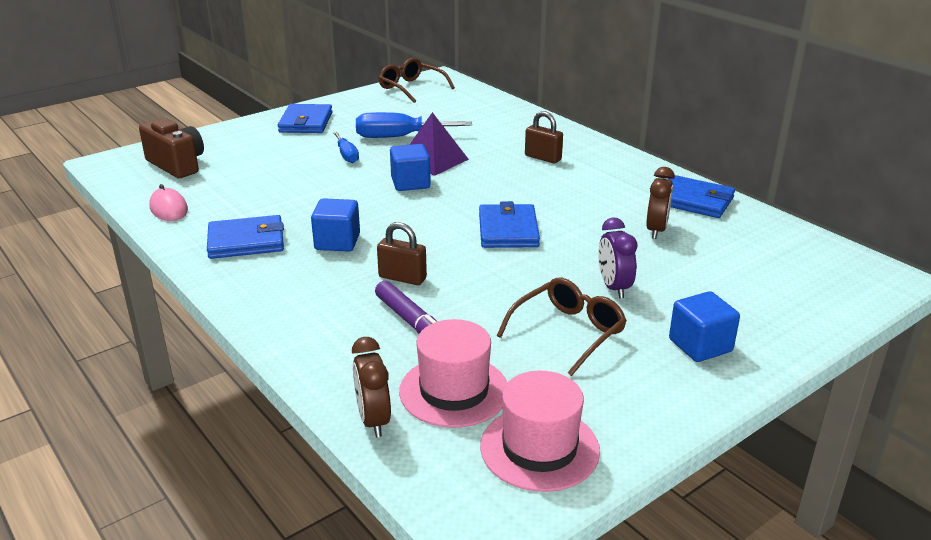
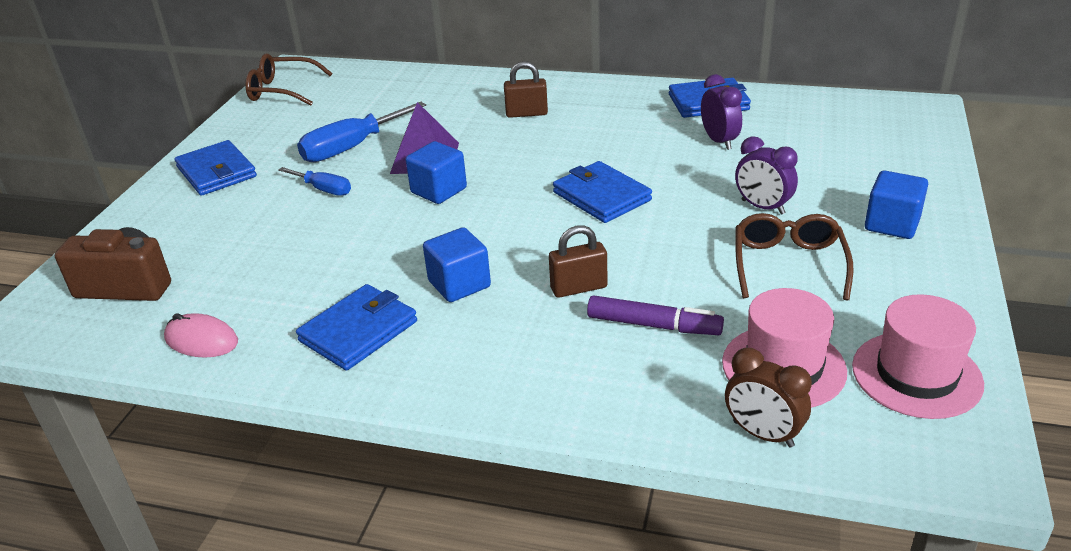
camera: 35 degrees left, 5 degrees up
(656, 230) = (719, 141): brown clock -> purple clock

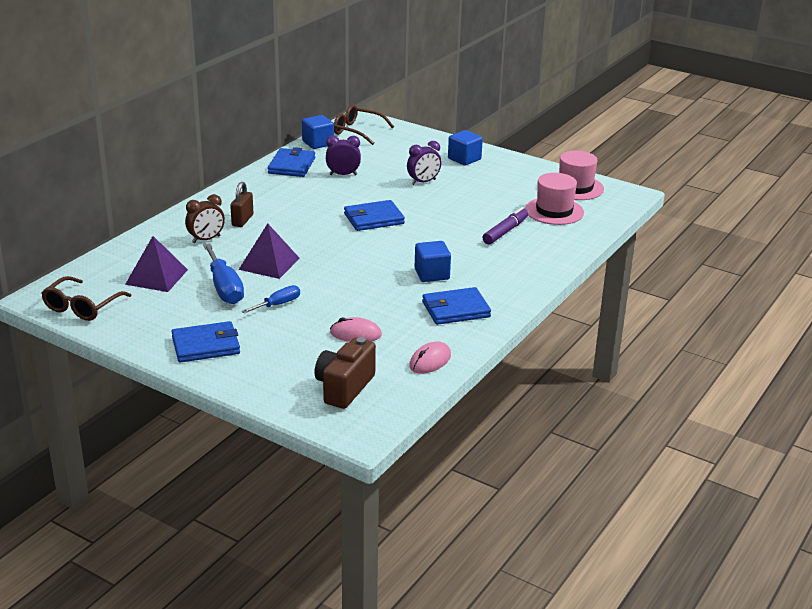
camera: 75 degrees left, 5 degrees down
(264, 261) = (355, 334): none -> pink mouse
(358, 331) = (456, 309): blue wallet -> blue wallet turned 75 degrees counterclockwise
(360, 106) = (156, 277): none -> purple pyramid
(439, 190) = (319, 265): blue cube -> blue cube (318, 143)
(579, 288) = (460, 243): brown padlock -> none
(762, 434) = (594, 226): brown clock -> brown clock (206, 239)
(788, 264) = (479, 190): brown glasses -> brown glasses (357, 131)

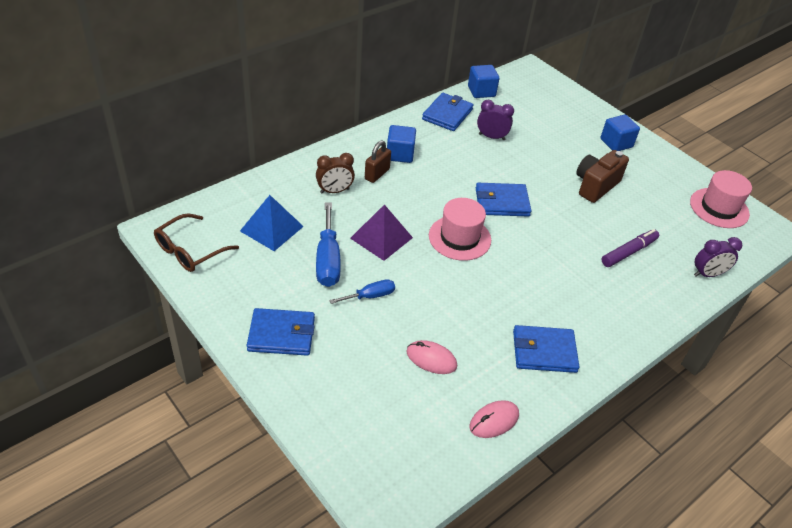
camera: 15 degrees right, 15 degrees up
(156, 277) = (271, 228): purple pyramid -> blue pyramid
(344, 388) = (393, 435): brown camera -> brown camera (595, 186)
(357, 131) = (523, 84): brown glasses -> none
(423, 182) = (566, 164): purple clock -> purple clock (708, 274)
(432, 274) = (535, 294): blue cube -> blue cube (400, 154)
(554, 211) = (688, 236): pink hat -> pink hat (459, 238)

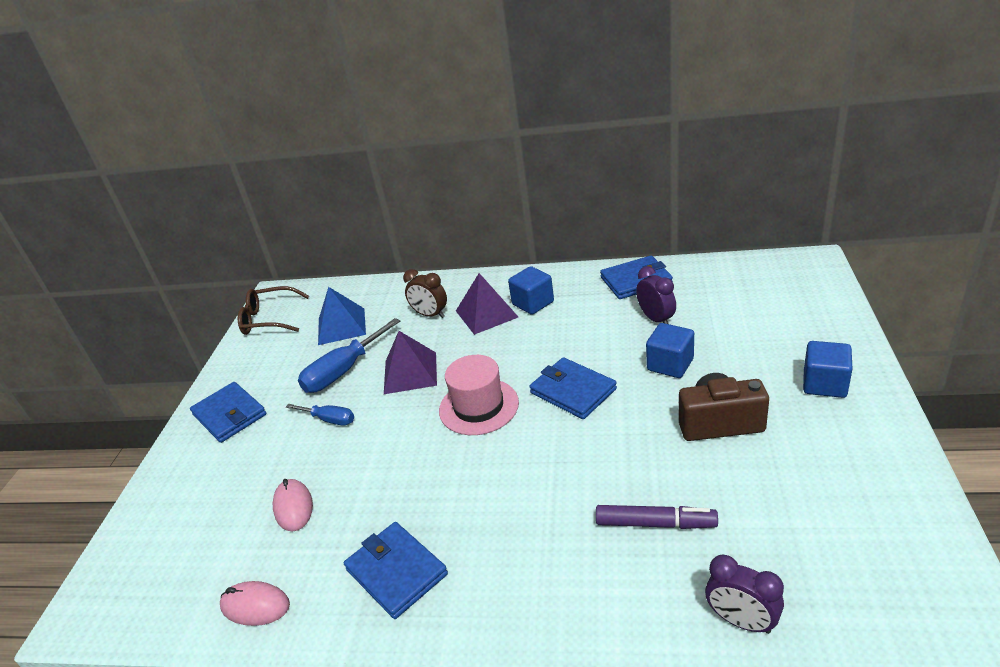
camera: 55 degrees right, 10 degrees down
(377, 174) = (486, 314): brown padlock -> purple pyramid
(481, 91) = (709, 268): blue cube -> blue cube (670, 364)
(719, 208) = (895, 541): pink hat -> none

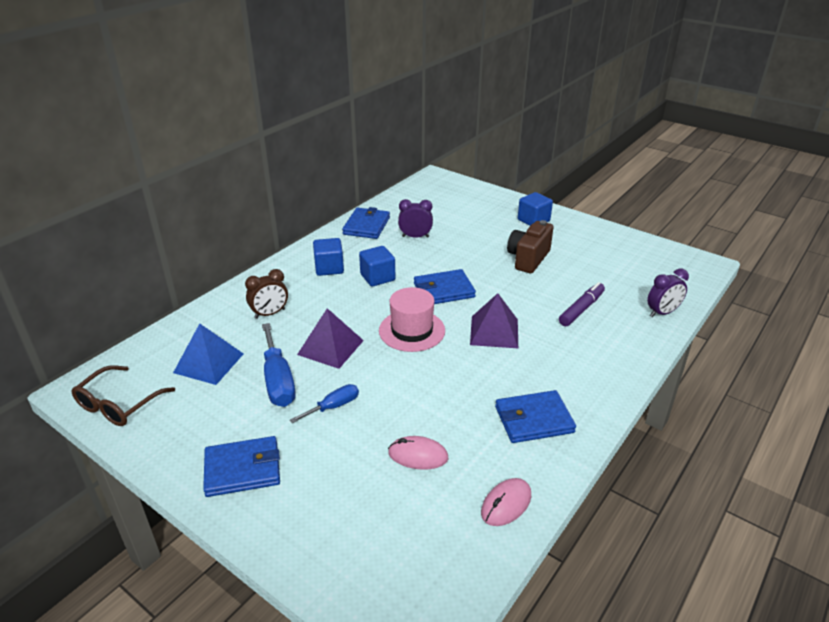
camera: 65 degrees left, 0 degrees up
(486, 314) = (310, 290): purple pyramid -> purple pyramid (494, 332)
(670, 364) = (463, 251): blue cube -> blue cube (377, 277)

